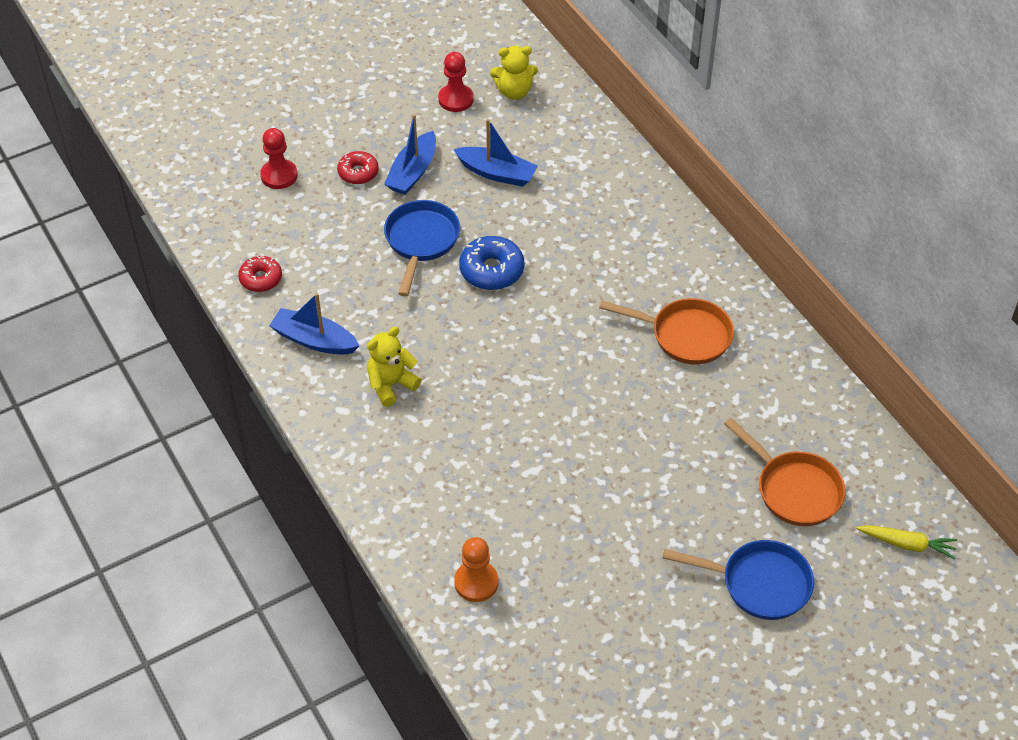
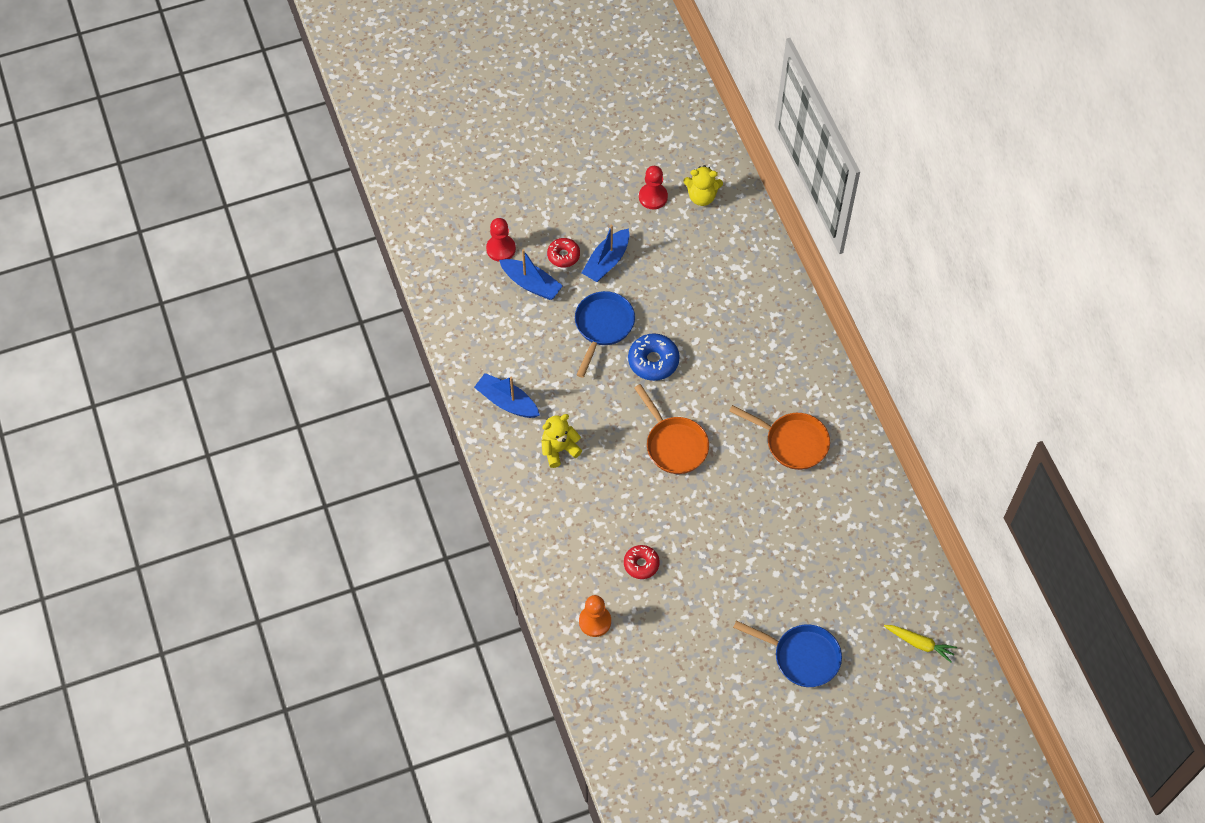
camera: 10 degrees right, 10 degrees up
(261, 279) = (474, 341): red donut -> red donut (641, 564)
(497, 173) = (673, 272): blue boat -> blue boat (531, 284)
(794, 489) = (846, 586): orange pan -> orange pan (674, 445)

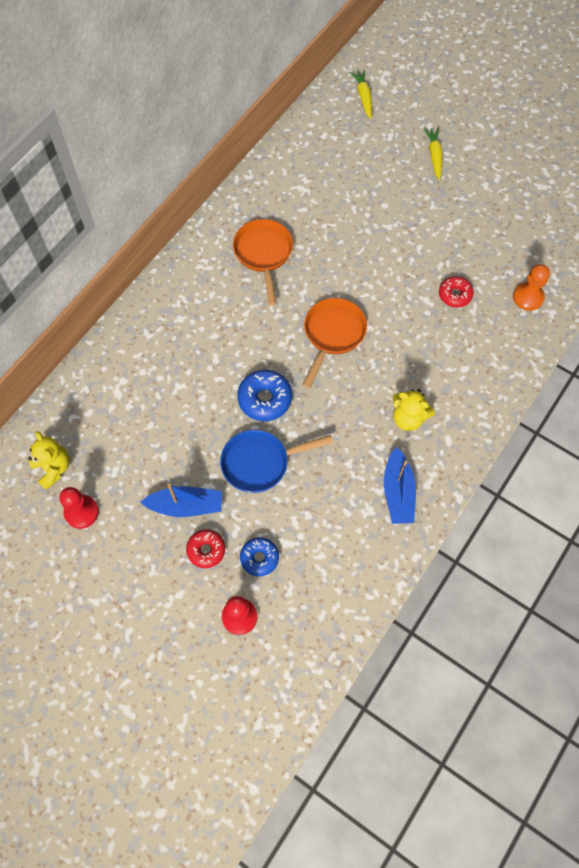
camera: 125 degrees left, 5 degrees up
(531, 284) = (259, 558): blue boat -> blue donut
(802, 657) = (434, 156): blue pan -> yellow carrot

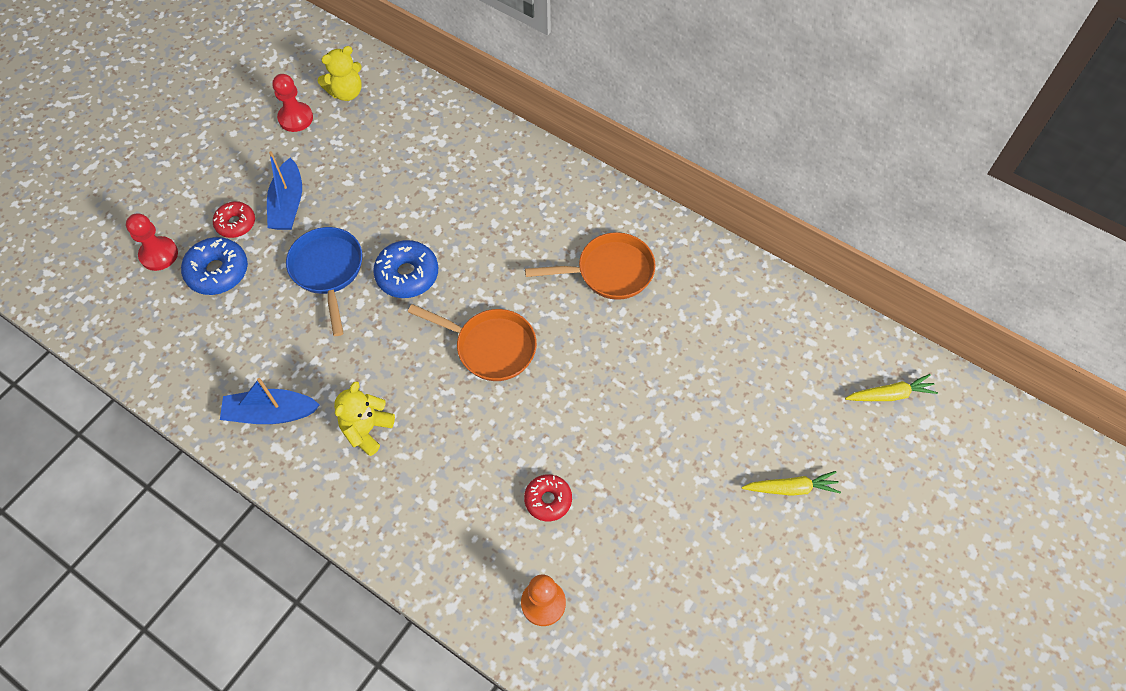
camera: 90 degrees right, 5 degrees down
(259, 558) = (218, 271): blue donut -> blue donut, size x1.51

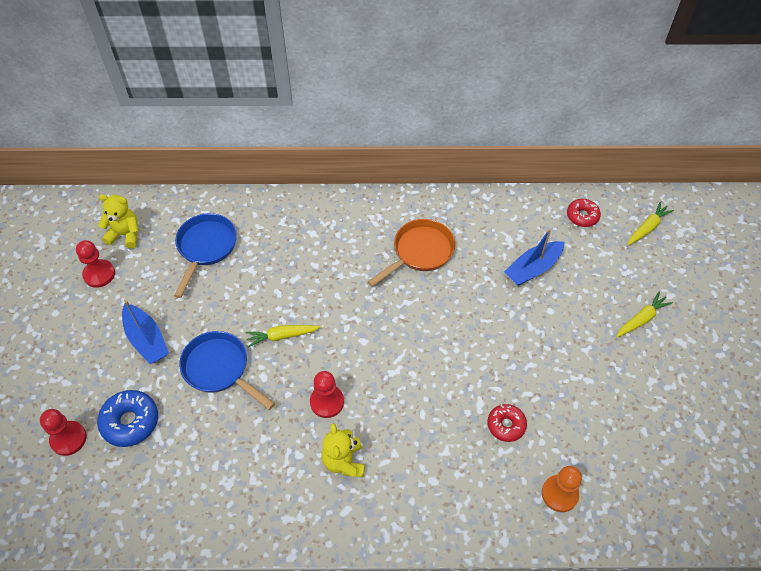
camera: 35 degrees left, 5 degrees down
(236, 223) = (115, 378): red donut -> red donut (582, 216)
(271, 413) = (262, 497): blue boat -> blue boat (533, 268)
(346, 92) = (125, 234): yellow teddy bear -> yellow teddy bear turned 105 degrees counterclockwise
(397, 364) = (327, 402): none -> red pawn
(407, 146) = (206, 247): none -> blue pan
(407, 275) = (282, 336): blue donut -> yellow carrot
(491, 347) = (383, 349): orange pan -> none

